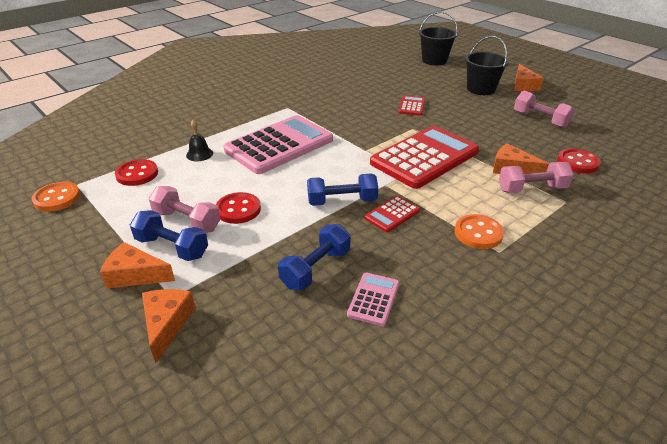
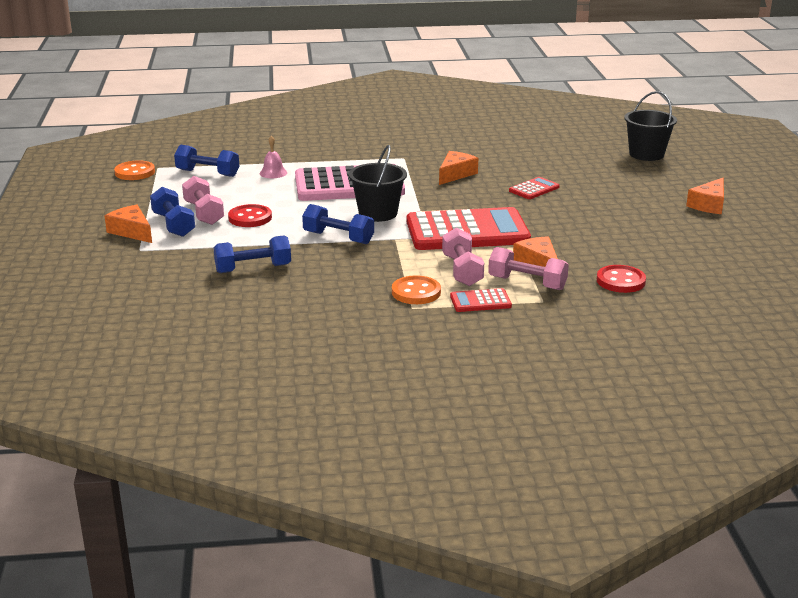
camera: 35 degrees right, 10 degrees down
(137, 174) = (207, 173): red button -> blue dumbbell
(166, 324) = (119, 262): orange cheese -> orange cheese (455, 174)
(199, 154) = (273, 173): black bell -> pink bell
(373, 299) = (267, 297): pink calculator -> none
(392, 214) = (365, 258): red calculator -> red calculator (480, 301)
(481, 89) = (646, 195): black bucket -> black bucket (378, 213)
(540, 119) = (659, 238): pink dumbbell -> pink dumbbell (462, 271)

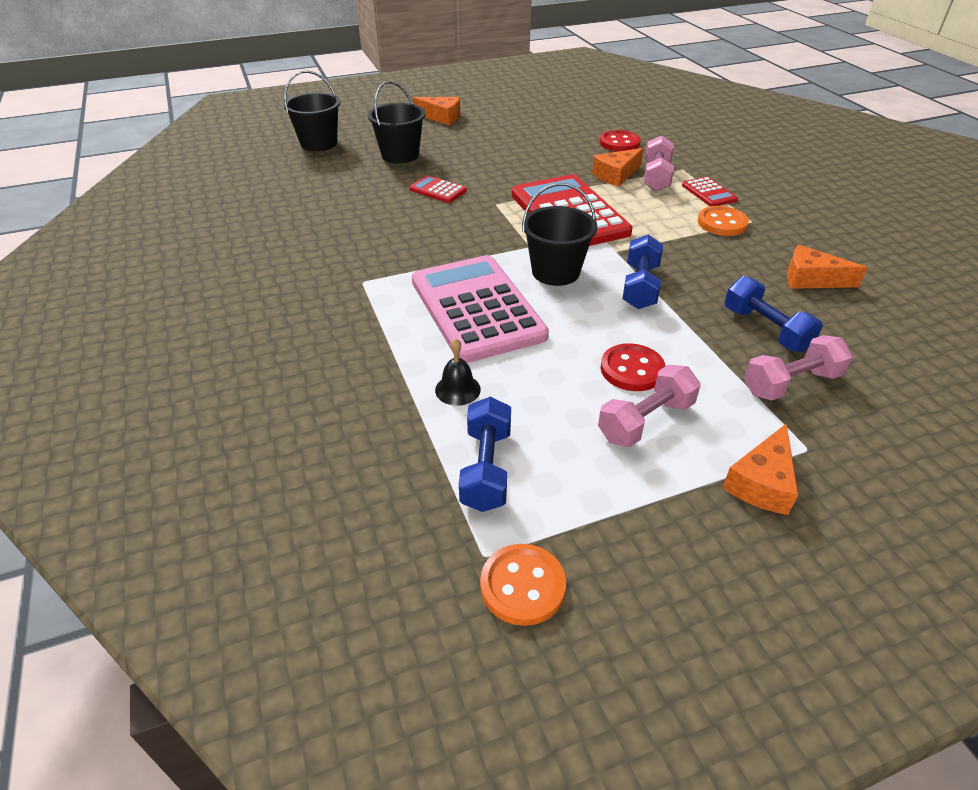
camera: 105 degrees left, 15 degrees up
(173, 225) = (705, 441): blue dumbbell -> none
(273, 173) = (457, 389): pink bell -> black bell
(455, 174) = (410, 238): orange cheese -> orange cheese (811, 279)
(462, 271) = (658, 207): pink dumbbell -> pink dumbbell (791, 383)
(612, 181) = (400, 155): none -> black bucket

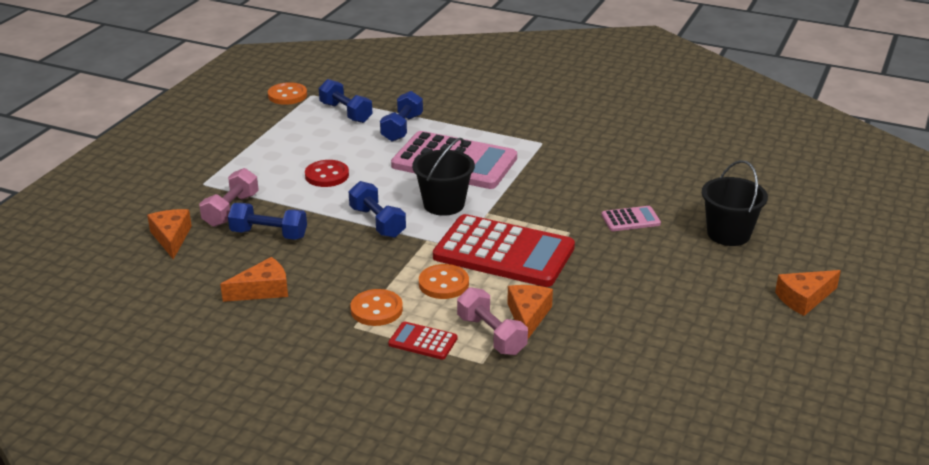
camera: 135 degrees right, 10 degrees down
(319, 143) = (809, 208): black bucket -> none
(437, 190) = (630, 219): red calculator -> pink calculator
(457, 389) = (402, 128): black bell -> blue dumbbell
(619, 143) = (588, 366): red button -> none
(646, 421) = (294, 158): pink dumbbell -> none
(647, 216) = (443, 284): none -> orange button
(762, 482) = (217, 162): orange cheese -> orange cheese (171, 238)

